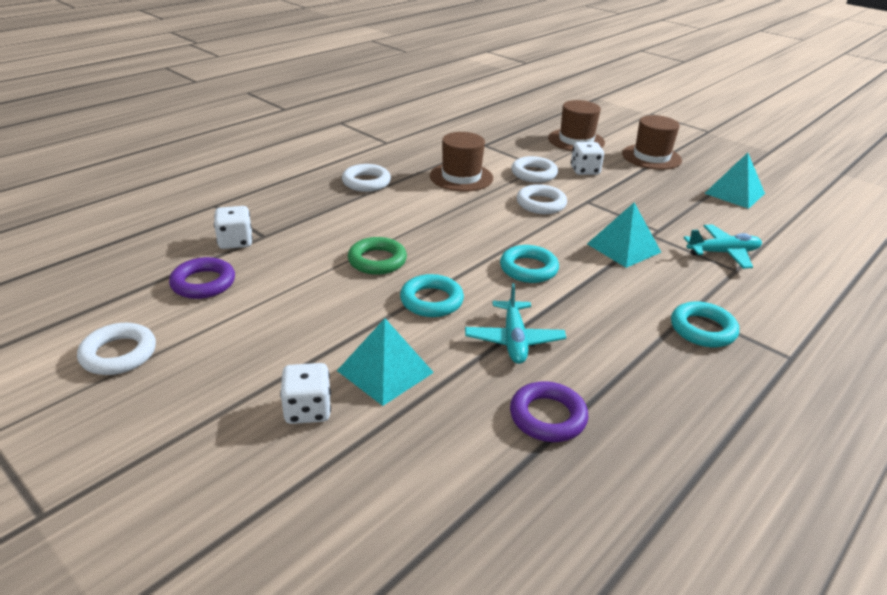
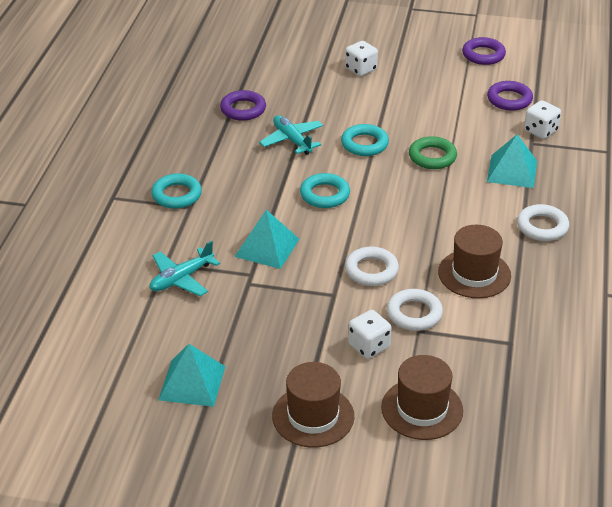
camera: 150 degrees right, 5 degrees up
(119, 354) = (483, 55): white ring -> purple ring
(385, 371) = (345, 97): turquoise pyramid -> turquoise pyramid (512, 171)

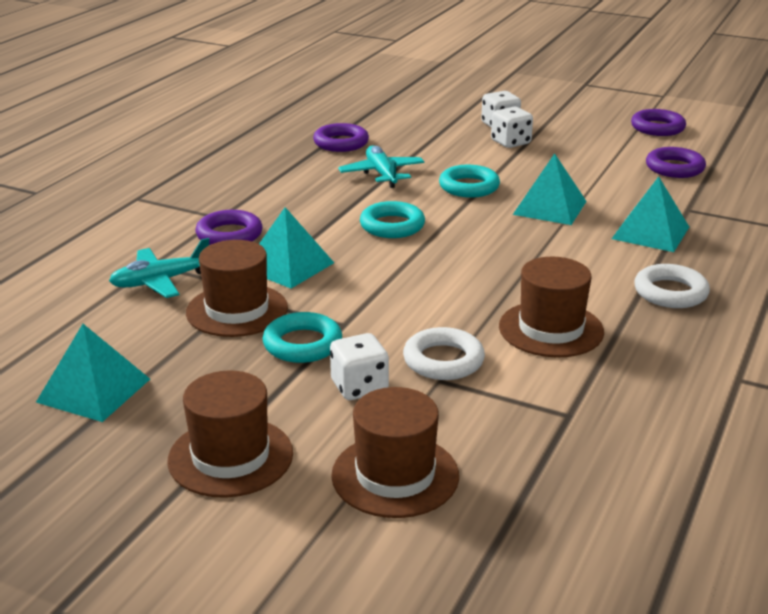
camera: 15 degrees right, 10 degrees down
(176, 195) = (212, 205): turquoise ring -> turquoise ring (302, 344)
(207, 224) = (229, 235): none -> purple ring
(252, 296) = (237, 310): none -> brown hat
(371, 270) = (409, 306): white ring -> none
(432, 157) = (549, 207): green ring -> turquoise pyramid
(540, 131) = (705, 200): white dice -> white dice (510, 142)

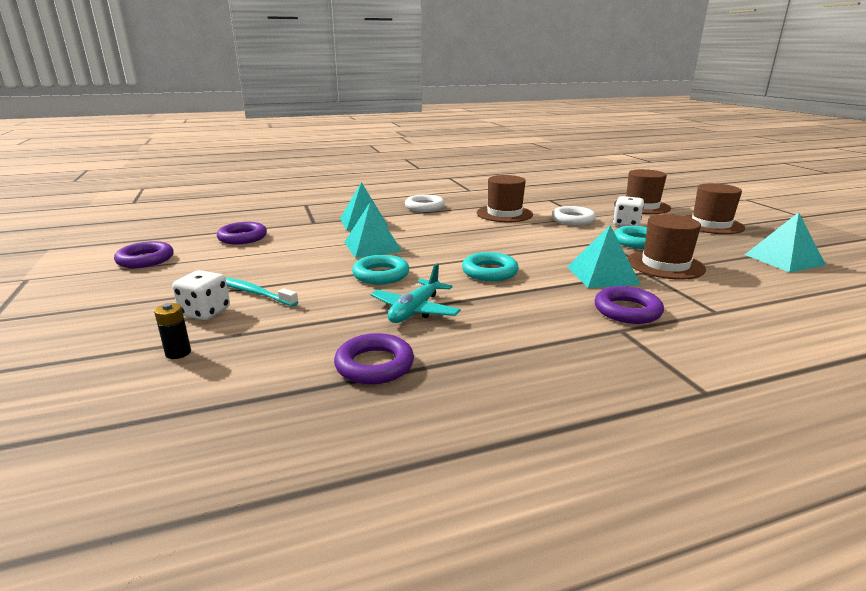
camera: 135 degrees left, 5 degrees down
(160, 281) = (715, 297): turquoise plane -> none
(450, 111) = (178, 353): none -> black battery
(510, 142) = (254, 293): white dice -> turquoise toothbrush

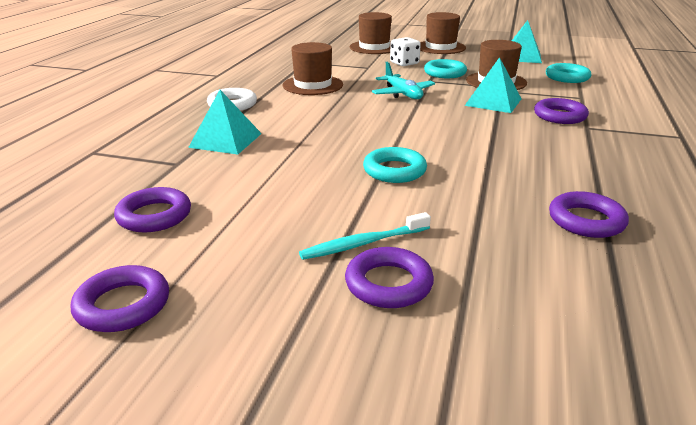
camera: 55 degrees left, 5 degrees up
(178, 353) = (488, 318): black battery -> none
(205, 312) = (388, 284): white dice -> purple ring
(372, 246) = (311, 155): turquoise pyramid -> none
(415, 310) = (493, 178): turquoise plane -> turquoise plane (402, 94)
(489, 272) = (443, 130): turquoise ring -> turquoise ring (567, 77)
(573, 220) = (368, 72): white ring -> none

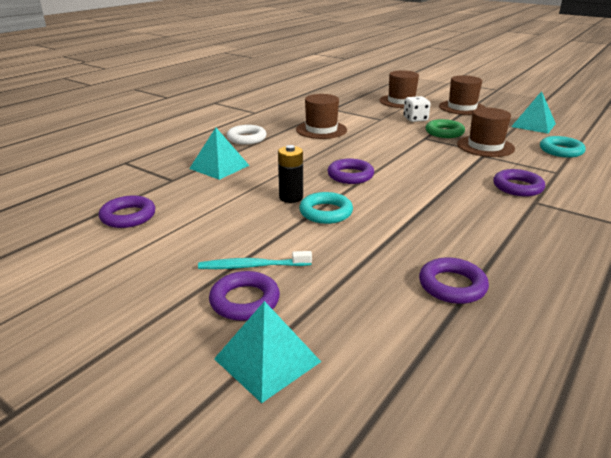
camera: 20 degrees right, 0 degrees up
(123, 305) = (63, 274): purple ring -> purple ring (350, 175)
(341, 161) = (291, 197): none -> black battery
(402, 94) = (390, 147): turquoise plane -> none
(445, 73) = (444, 132): turquoise ring -> green ring
(493, 102) = (465, 165): turquoise pyramid -> turquoise pyramid (267, 360)

